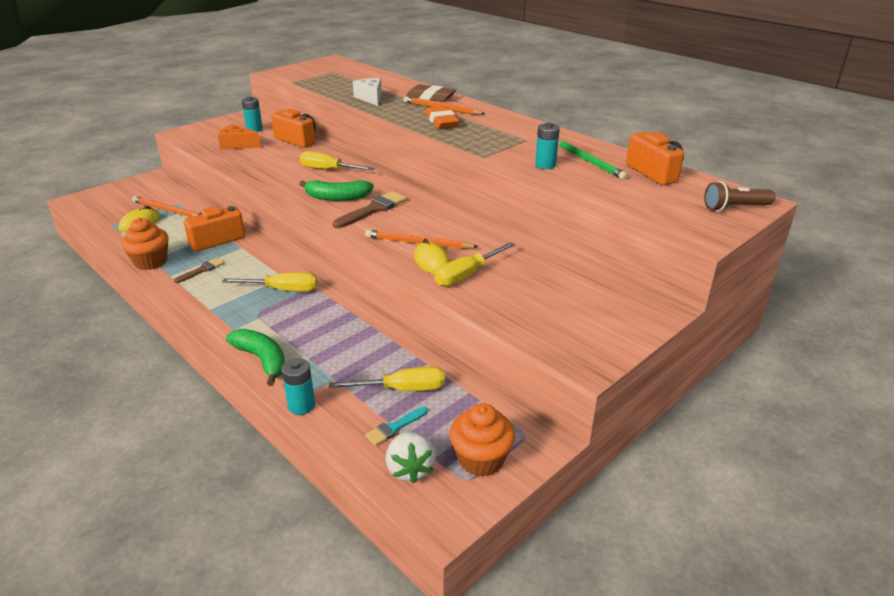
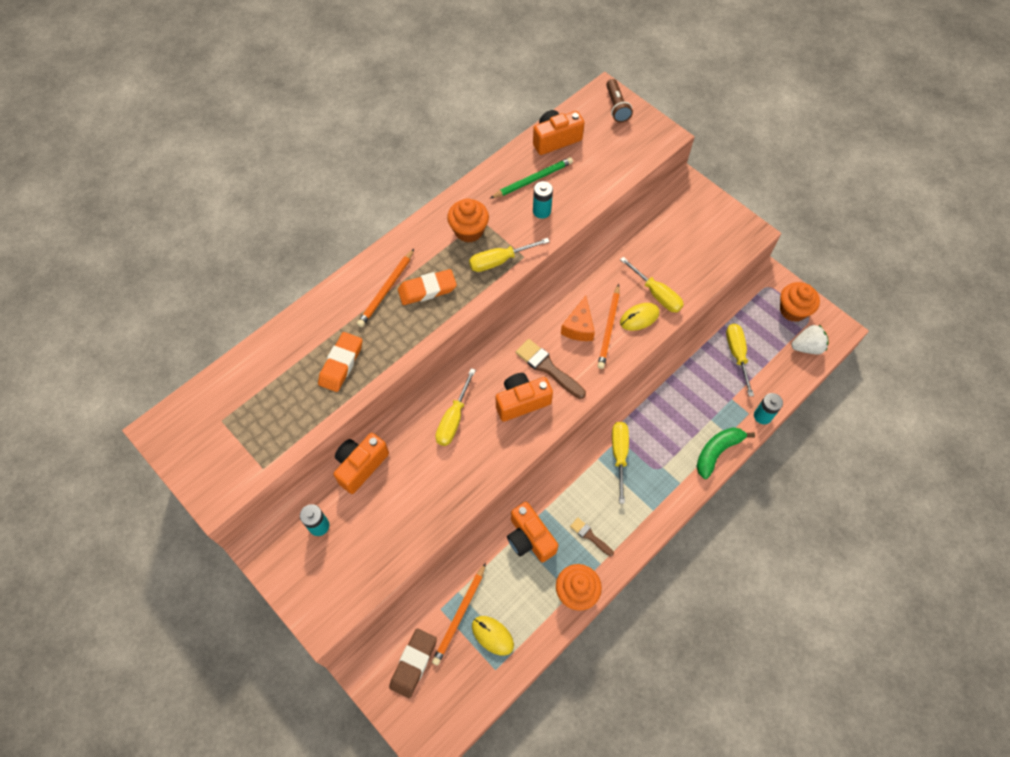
camera: 90 degrees left, 30 degrees up
(237, 145) = (372, 534): orange cheese -> orange cheese (579, 327)
(337, 197) = (522, 402): green banana -> orange camera
(370, 98) = (341, 364): white cheese -> orange eraser
(395, 427) = (774, 357): turquoise brush -> none
(430, 97) = (344, 301): brown eraser -> brown eraser (413, 663)
(476, 147) = (499, 261): none -> yellow screwdriver
(512, 135) = (469, 231): none -> orange cupcake

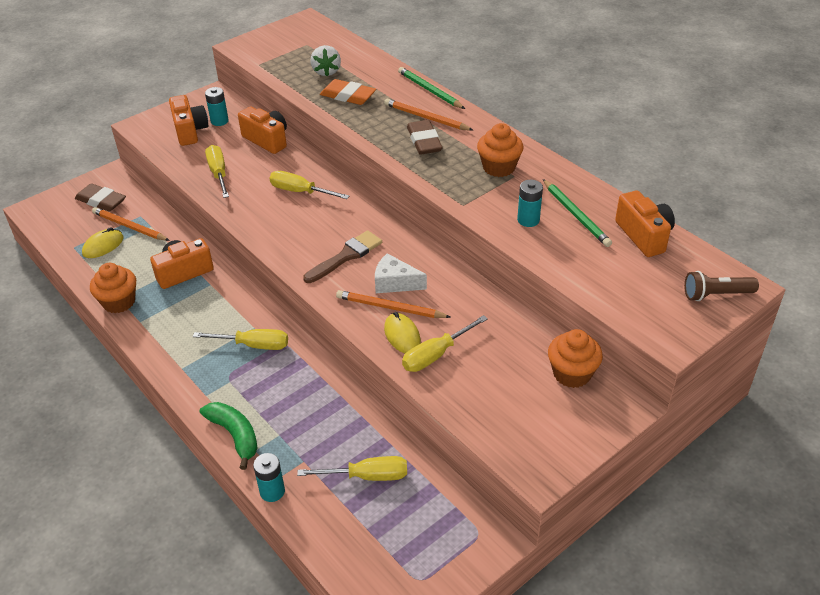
camera: 95 degrees right, 20 degrees down
(335, 289) = (429, 90): none -> green pencil
(427, 290) = (424, 141): orange eraser -> brown eraser
(499, 261) = (457, 187): yellow screwdriver -> yellow screwdriver (218, 173)
(522, 402) = (309, 236): orange camera -> orange camera (190, 131)
(579, 327) = (395, 283): orange cheese -> white cheese
(590, 536) = (171, 315): brown brush -> none
(793, 310) = (434, 559): orange cupcake -> orange cupcake (572, 374)
(807, 347) = (369, 566): white strawberry -> white strawberry (326, 72)

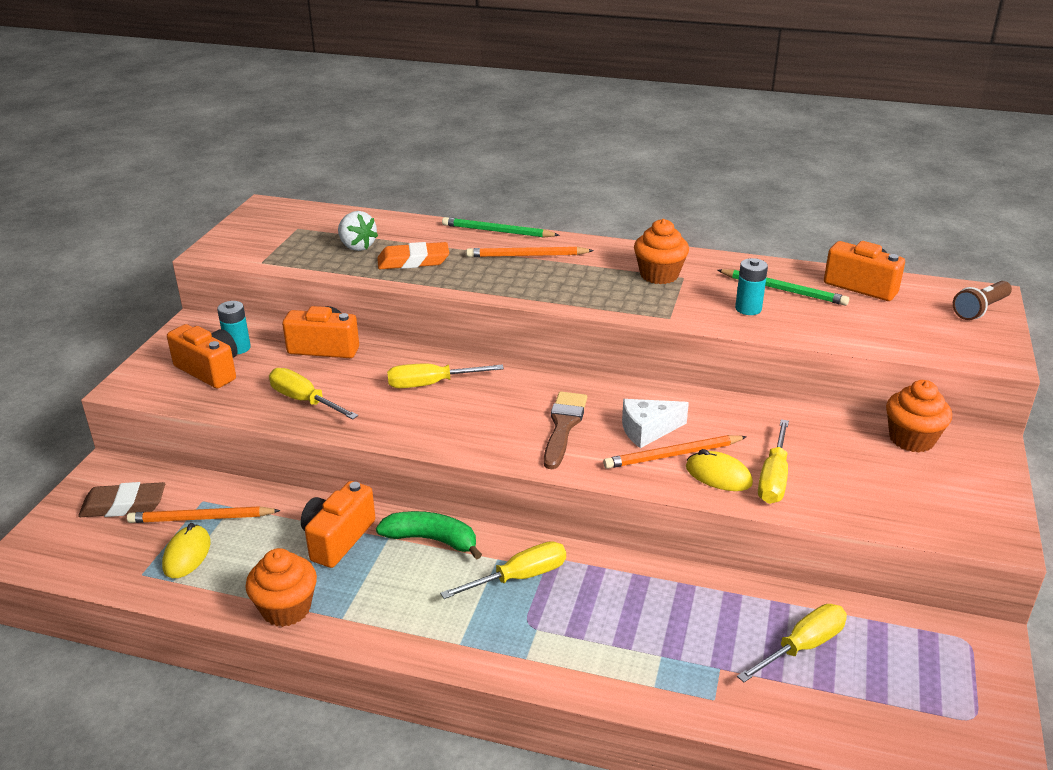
camera: 35 degrees left, 10 degrees down
(235, 435) = (612, 683): green banana -> green banana (431, 540)
(272, 491) = (726, 719): turquoise battery -> none
(424, 141) = (553, 276): brown eraser -> none

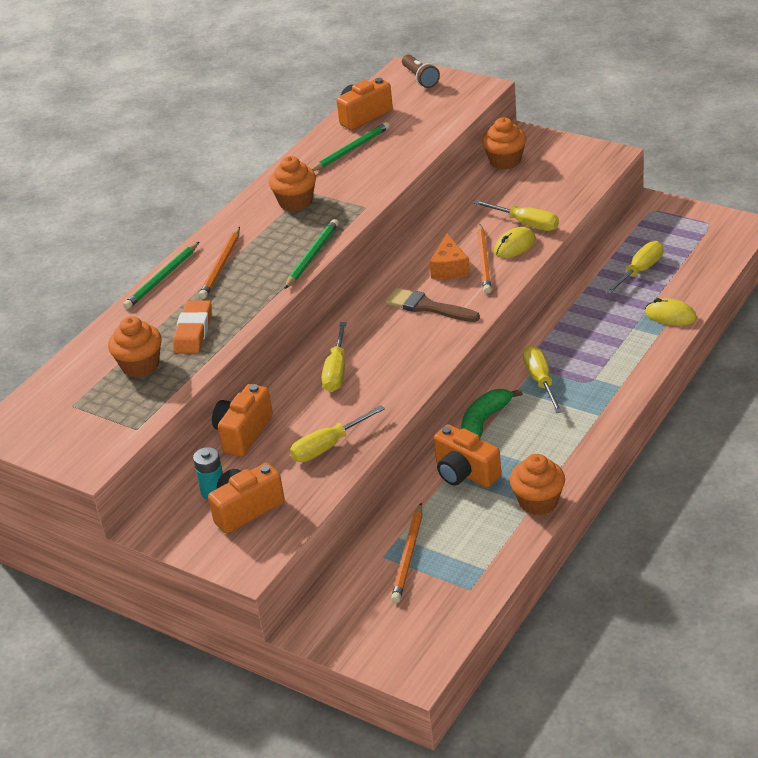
camera: 70 degrees left, 5 degrees up
(123, 505) = (370, 609): brown eraser -> none
(187, 555) = (454, 562): yellow mouse -> yellow mouse (670, 315)
(357, 246) = (140, 365): white strawberry -> orange cupcake
(559, 301) = (312, 256): none -> green pencil
(647, 430) = (449, 268): white cheese -> orange cheese
(748, 309) = (371, 170): turquoise battery -> none
(802, 646) = (640, 271): yellow screwdriver -> yellow screwdriver turned 60 degrees clockwise

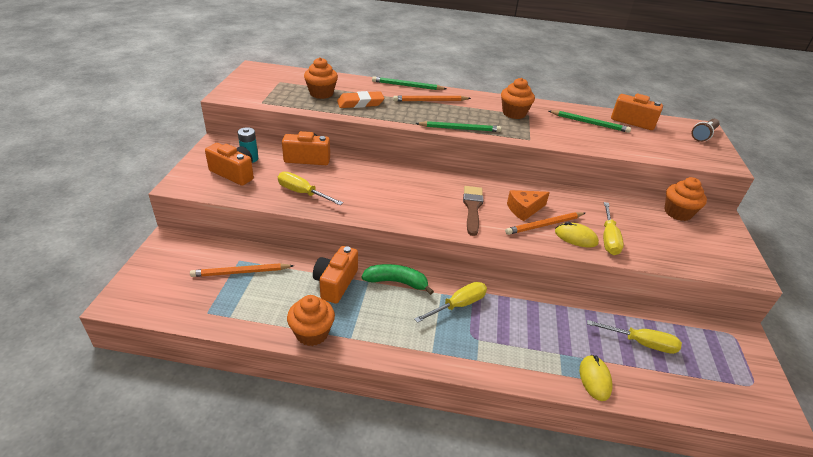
camera: 60 degrees right, 0 degrees up
(336, 371) = (382, 181): yellow screwdriver -> none

